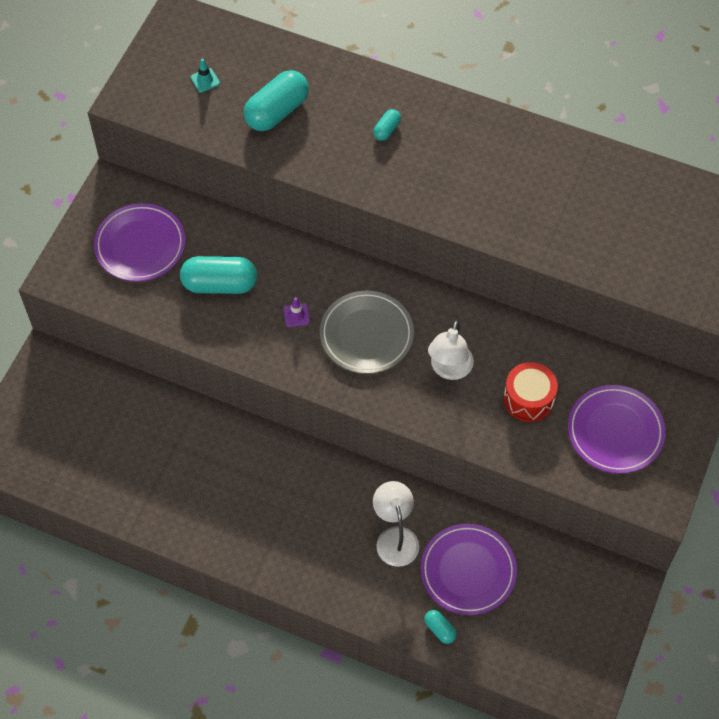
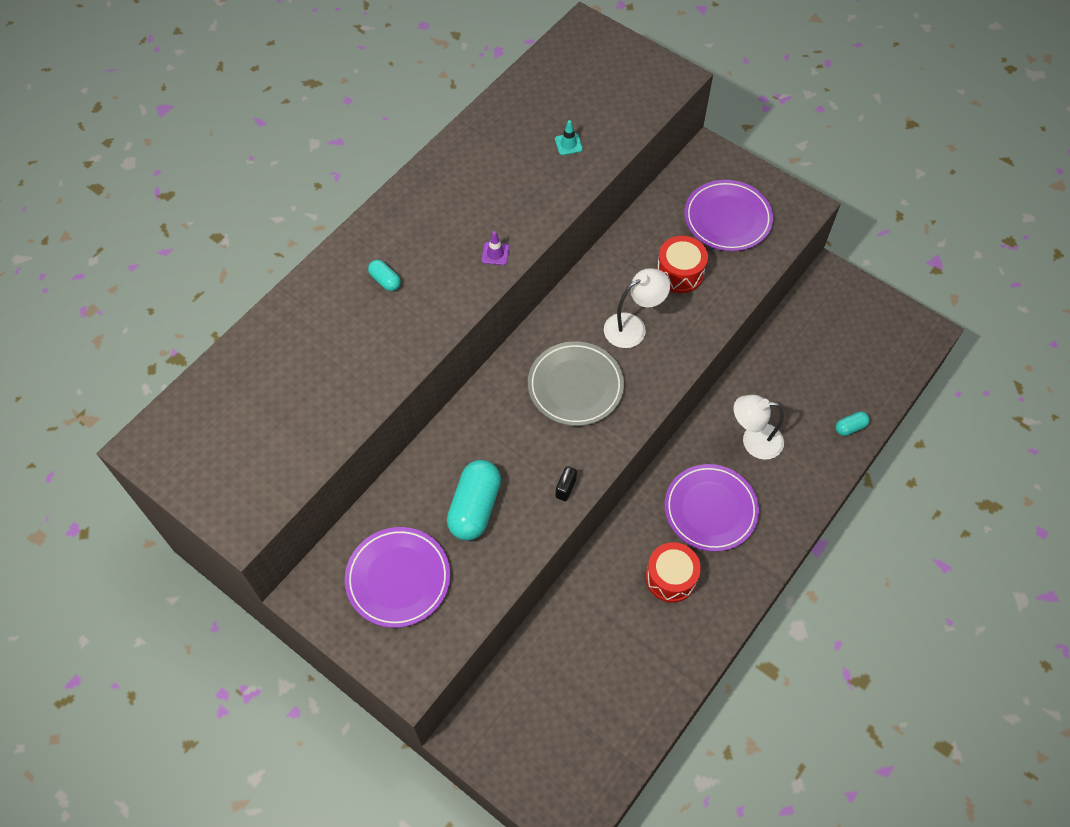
camera: 75 degrees left, 0 degrees up
(205, 80) = (249, 436): turquoise traffic cone -> turquoise traffic cone (568, 144)
(228, 488) = (671, 577): none -> red drum
(257, 350) = (565, 488): none -> black padlock
(277, 111) = (321, 374): turquoise capsule -> none
(296, 315) = (534, 443): purple traffic cone -> purple traffic cone (495, 254)
(449, 369) = (633, 327): white lamp -> white lamp turned 60 degrees counterclockwise
(468, 571) = (797, 391): purple plate -> purple plate (710, 509)

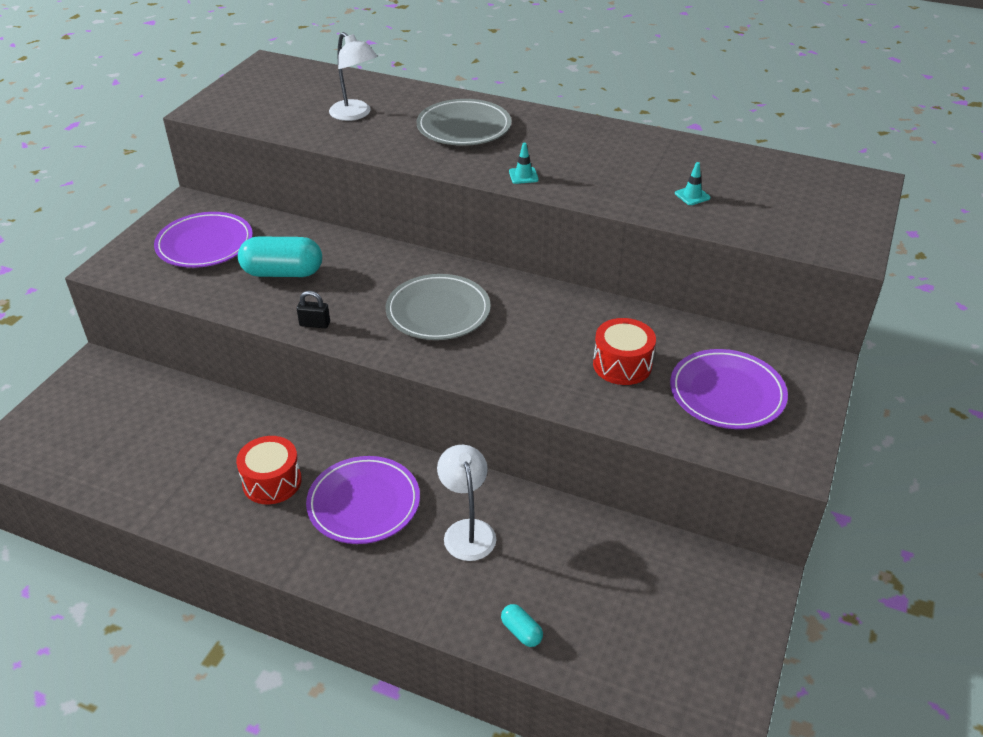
camera: 75 degrees right, 20 degrees down
(385, 280) = (464, 127): turquoise capsule -> grey plate
(495, 254) = (523, 176): purple traffic cone -> turquoise traffic cone
(633, 327) = (530, 340): white lamp -> white lamp (355, 114)

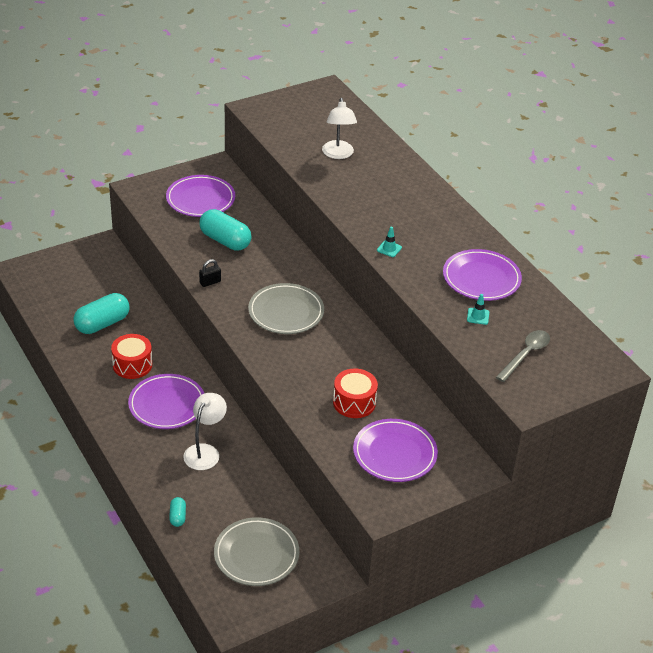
camera: 35 degrees right, 0 degrees up
(183, 455) = (102, 324): none -> turquoise capsule
(315, 324) = (210, 282): black padlock -> black padlock turned 75 degrees counterclockwise
(464, 127) = (394, 196): grey plate -> grey plate (256, 555)
(646, 161) = (481, 278): none -> purple plate
(782, 208) = (525, 355): none -> grey spoon

